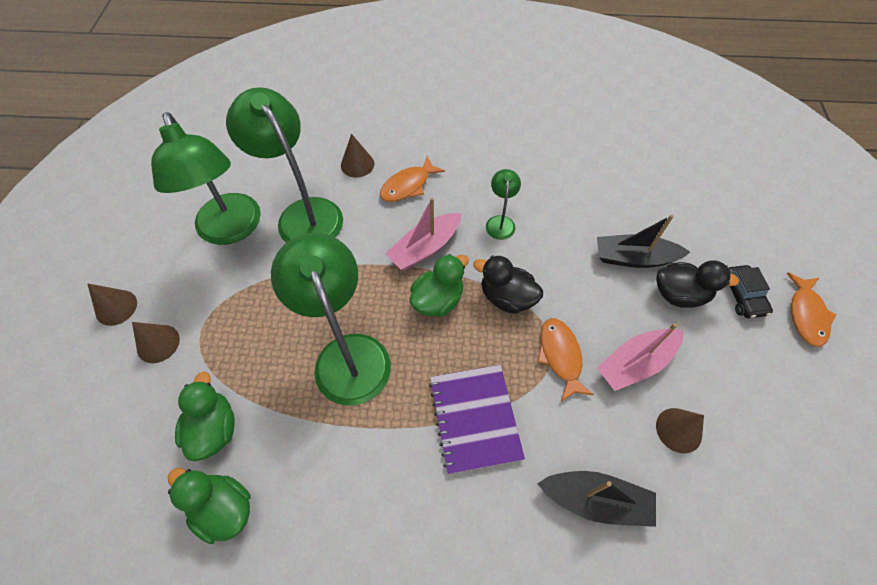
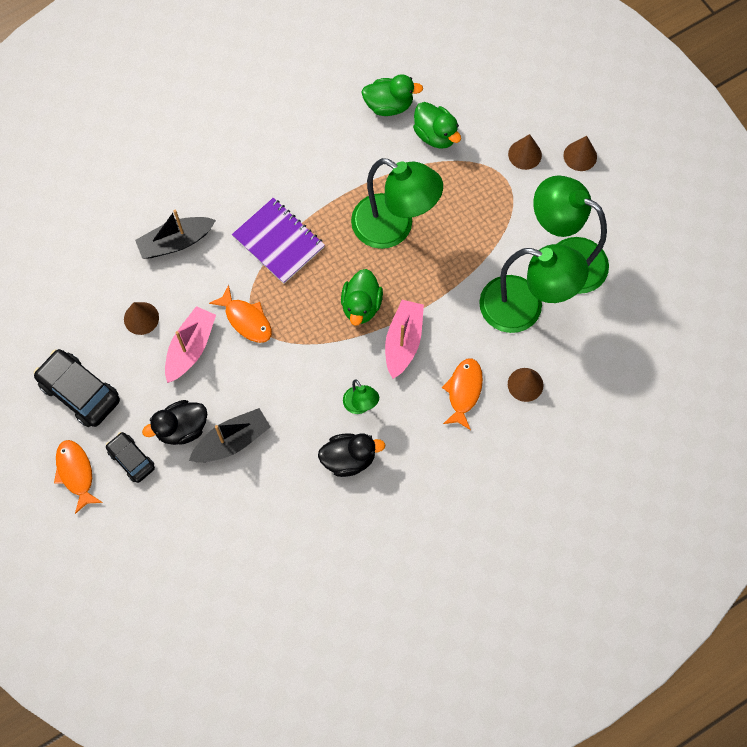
camera: 145 degrees right, 10 degrees up
(506, 297) = (312, 340): black duck -> black duck (349, 459)
(781, 390) = (79, 392): none -> black car

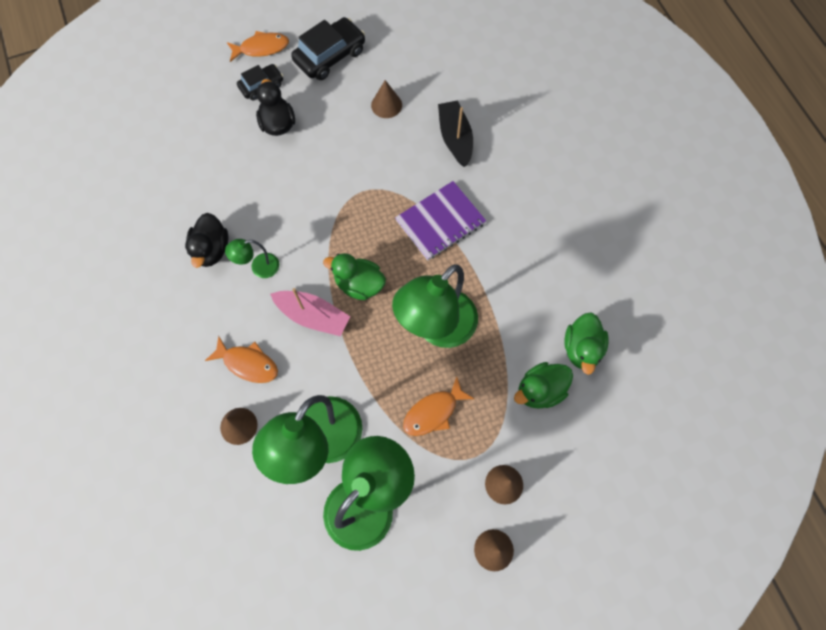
camera: 100 degrees right, 0 degrees up
(190, 348) = (350, 138): pink boat -> none
(232, 441) = (256, 160): black boat -> none
(246, 320) = (367, 185): orange fish -> orange fish (433, 412)

